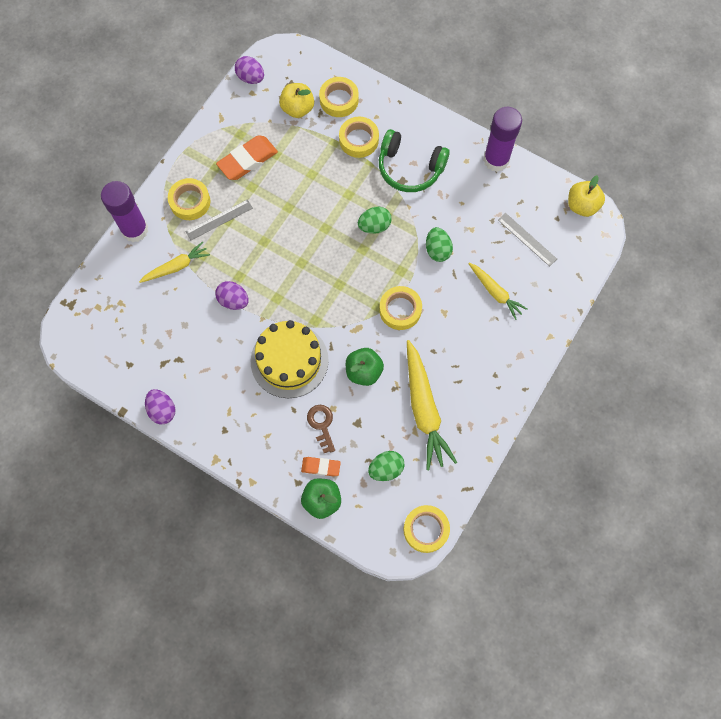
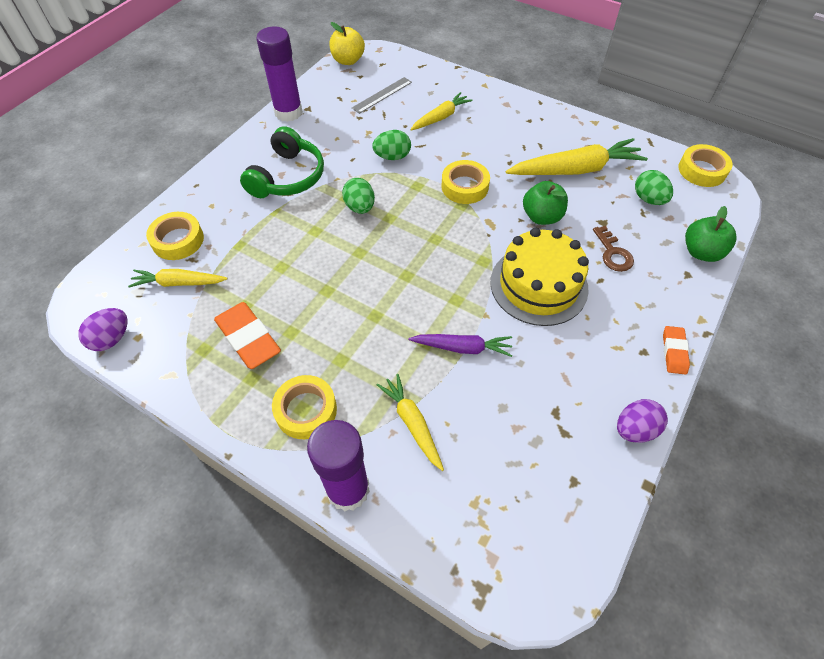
camera: 90 degrees left, 15 degrees down
(219, 219) = (339, 370): grey ruler -> none
(233, 300) = (462, 348): purple egg -> purple carrot
(297, 108) = (179, 283): yellow apple -> yellow carrot
(321, 425) = (613, 253): brown key -> brown key turned 90 degrees counterclockwise
(321, 467) = (663, 253): orange eraser -> orange eraser (674, 352)
(358, 140) = (241, 221): yellow tape -> none

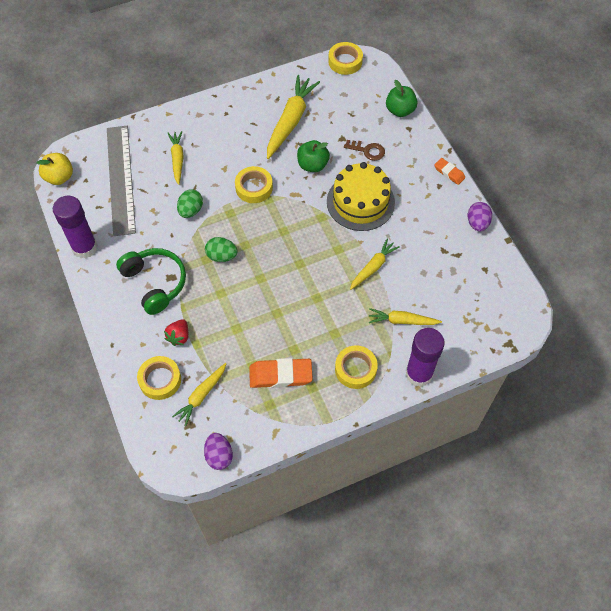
camera: 55 degrees left, 5 degrees up
(238, 227) = (179, 336): none -> red strawberry
(382, 95) = (121, 179): grey ruler -> grey ruler, size x2.09
(462, 348) = (373, 267): purple carrot -> yellow carrot
(648, 199) = (344, 104): green egg -> none

